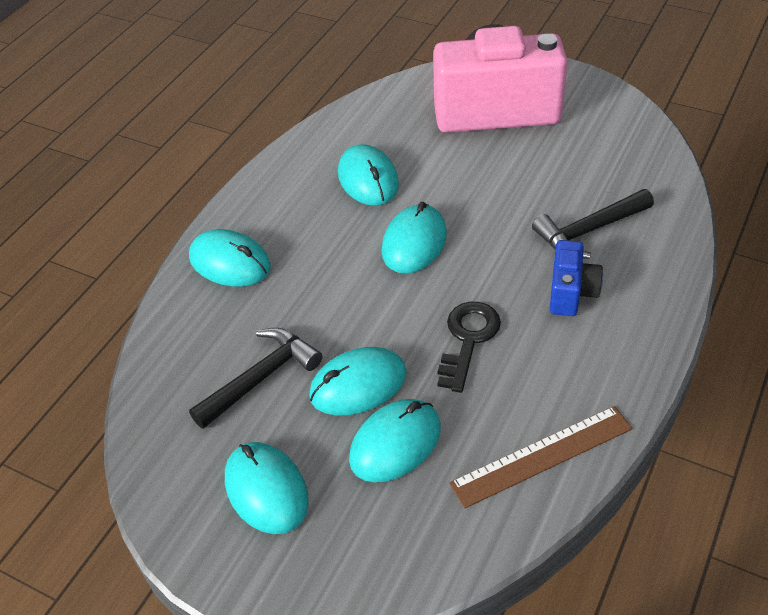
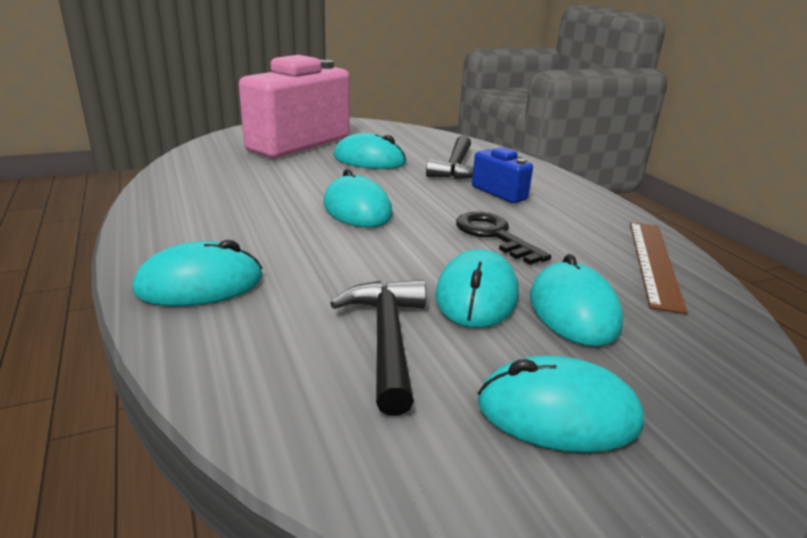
camera: 55 degrees left, 20 degrees down
(368, 179) = (254, 194): turquoise mouse -> turquoise mouse (369, 160)

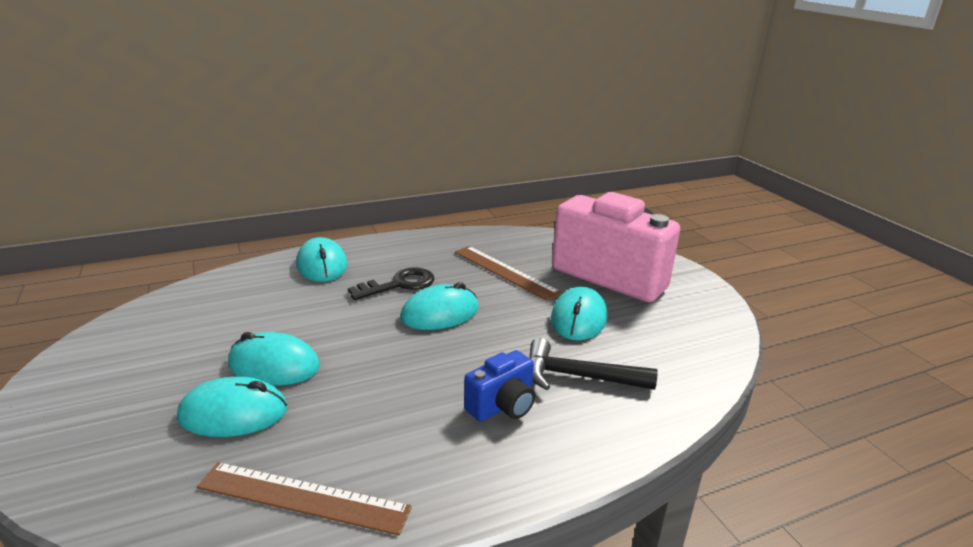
camera: 90 degrees right, 0 degrees up
(270, 178) = (505, 272): none -> brown ruler
(387, 340) = (234, 326): black hammer -> none
(494, 235) = (381, 386): black key -> black key (399, 284)
(558, 412) = (128, 383): turquoise mouse -> none

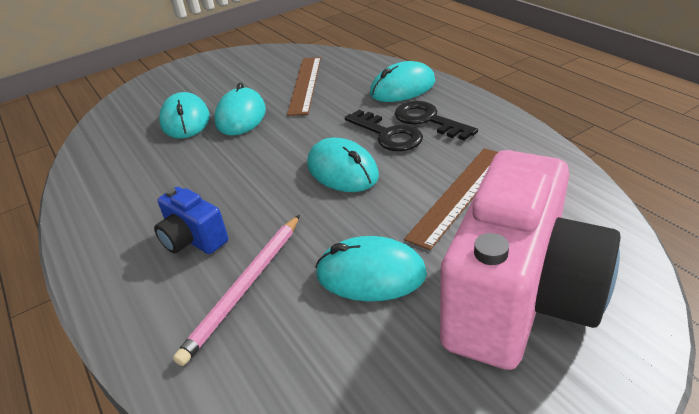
camera: 85 degrees right, 10 degrees up
(303, 497) = (101, 170): brown ruler -> brown ruler (305, 84)
(392, 264) = (428, 120): none -> black key
(578, 377) = (245, 287): black hammer -> pink pencil

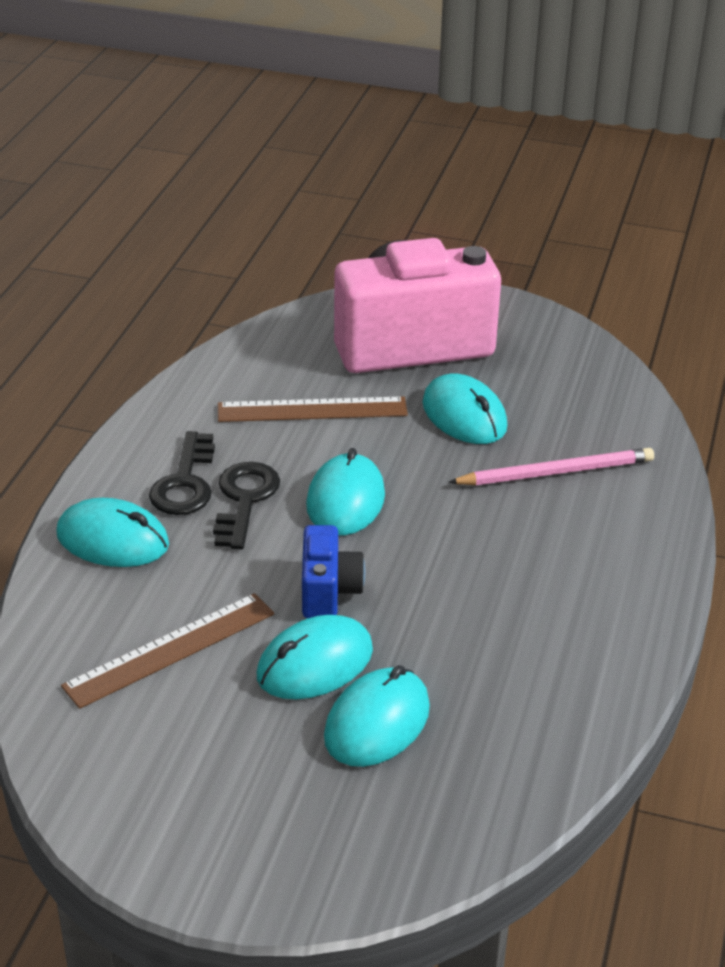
camera: 135 degrees left, 0 degrees up
(193, 240) = (550, 541): blue camera -> blue camera (328, 591)

